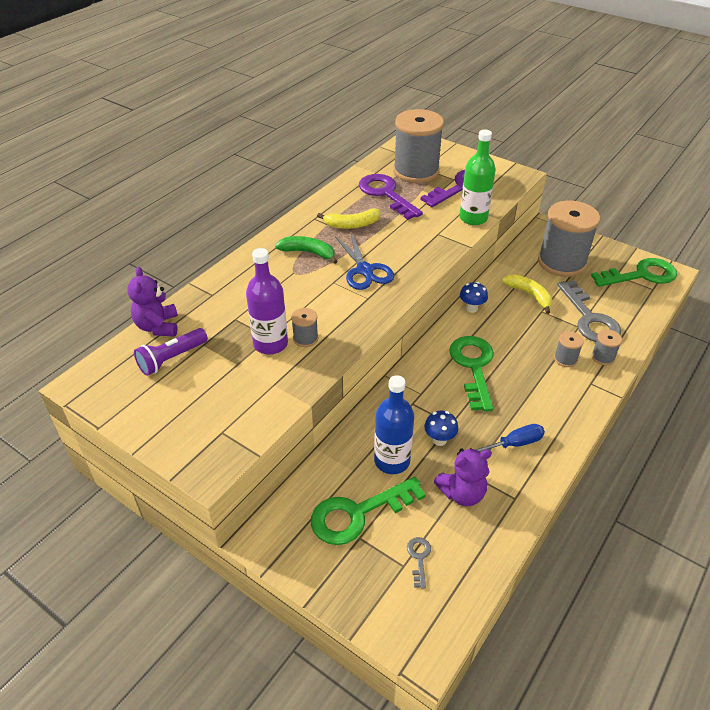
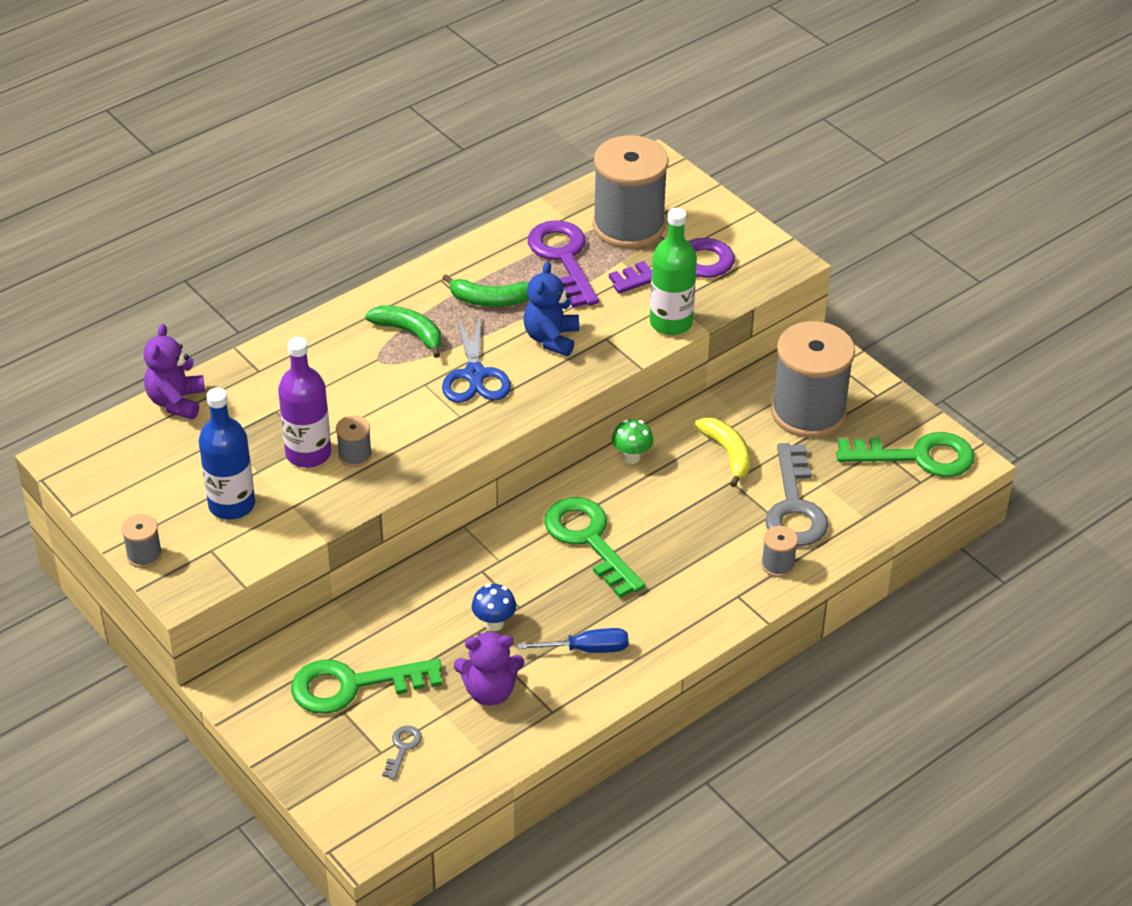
camera: 15 degrees right, 0 degrees up
(171, 359) = (180, 448): purple flashlight -> none
(352, 224) = (490, 300): yellow banana -> green banana
(392, 461) = (422, 635): blue bottle -> blue bottle (232, 505)
(403, 240) = (551, 338): none -> blue teddy bear
(471, 308) = (631, 457): blue mushroom -> green mushroom
(473, 367) = (589, 540): green key -> green key turned 45 degrees counterclockwise
(565, 359) = (723, 556): grey spool -> grey spool (144, 555)

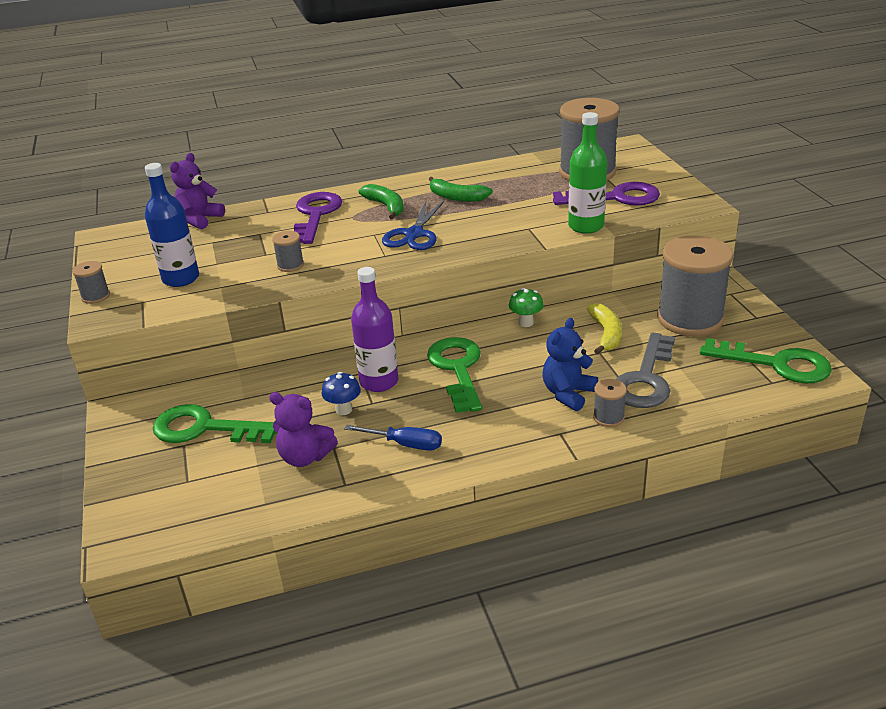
camera: 25 degrees right, 10 degrees down
(308, 454) = (259, 259): purple bottle -> purple bottle (379, 382)
(402, 748) = (205, 482): grey key -> none
(551, 338) = (486, 223): blue teddy bear -> blue teddy bear (568, 394)
(563, 258) = (526, 182): purple key -> purple key (315, 215)

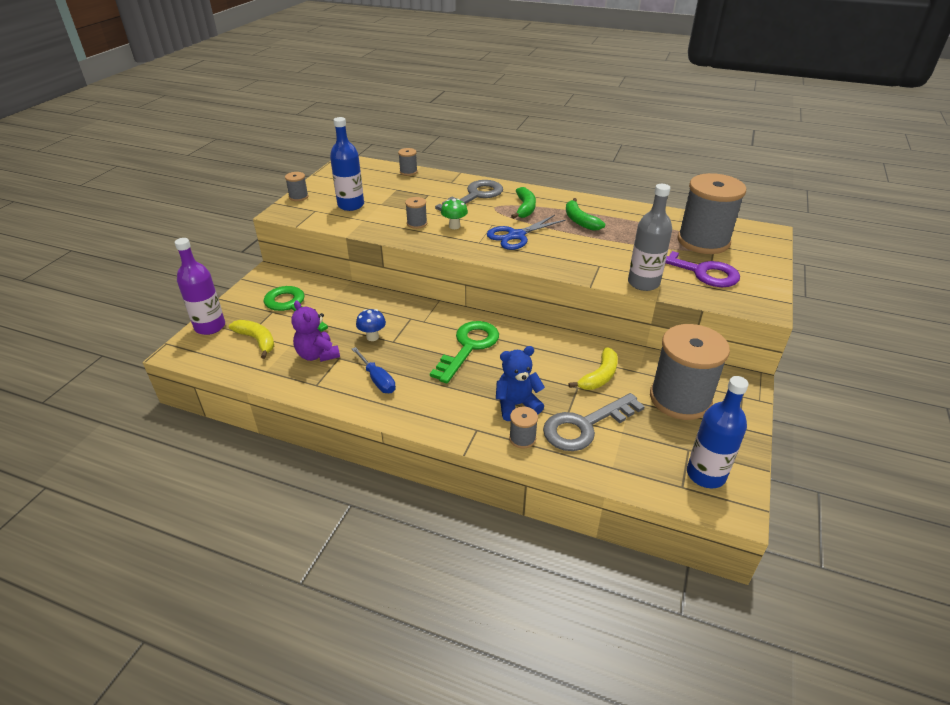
camera: 35 degrees right, 5 degrees up
(200, 219) = (408, 172): purple teddy bear -> grey spool
(209, 481) = (257, 340): none -> yellow banana
(315, 215) = (475, 196): purple key -> grey key
(379, 382) = (413, 330): purple bottle -> purple bottle (210, 327)
(526, 323) = (553, 338): green mushroom -> green mushroom (454, 226)
(586, 226) = (643, 283): green bottle -> grey bottle
(776, 364) = (705, 474): green key -> blue bottle

